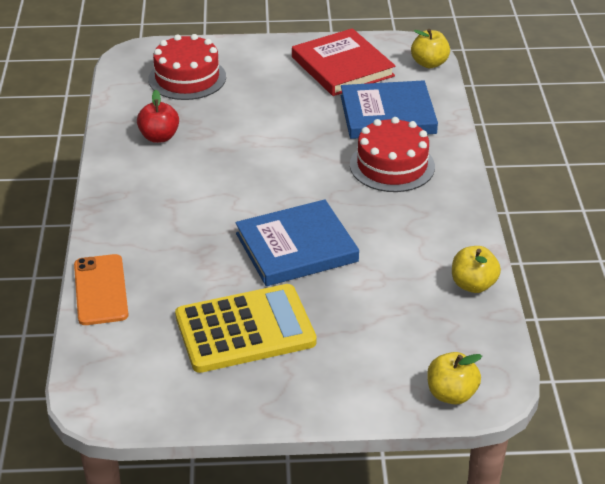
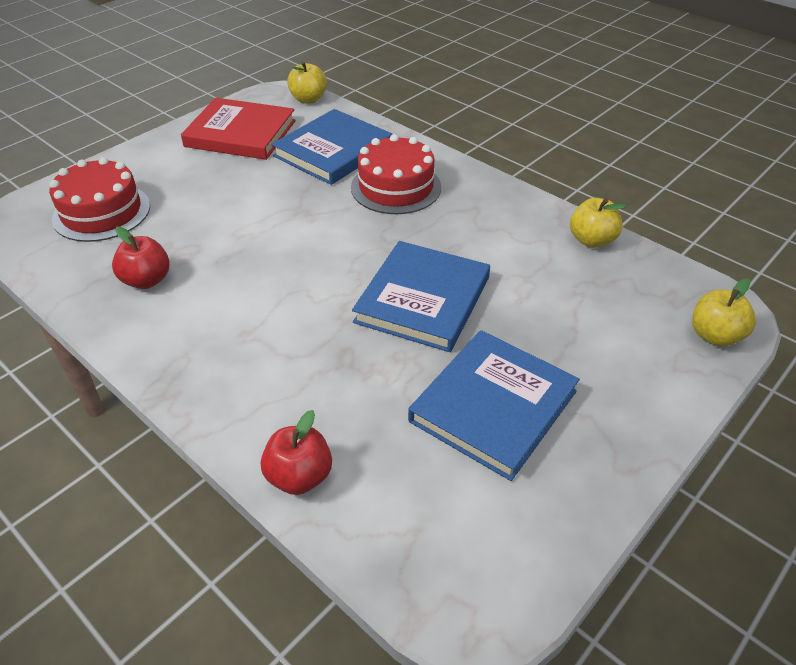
camera: 45 degrees left, 5 degrees up
(100, 290) = (299, 476): orange phone -> red apple
(245, 330) = (493, 406): yellow calculator -> blue book

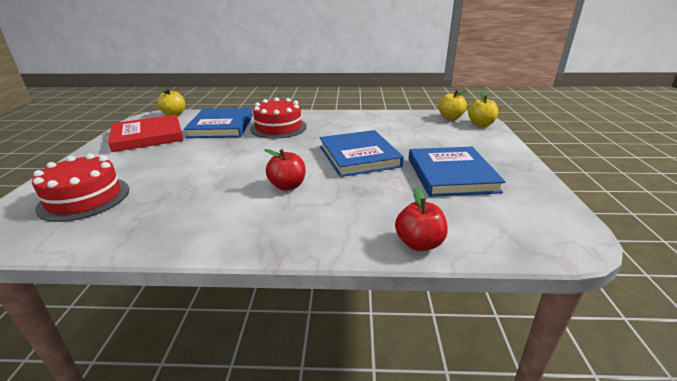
camera: 40 degrees left, 15 degrees down
(147, 280) = (177, 213): red apple -> red apple (287, 186)
(591, 240) = (393, 116): yellow apple -> yellow apple (450, 118)

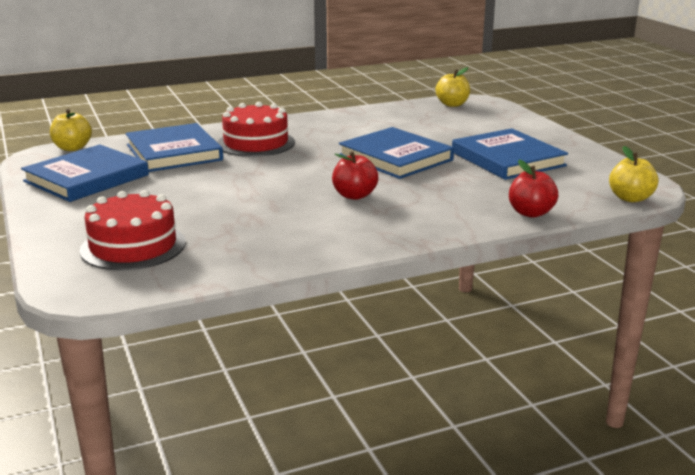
camera: 25 degrees left, 5 degrees down
(148, 136) = (86, 178): red book -> blue book
(481, 124) = (492, 107): yellow apple -> yellow apple (630, 198)

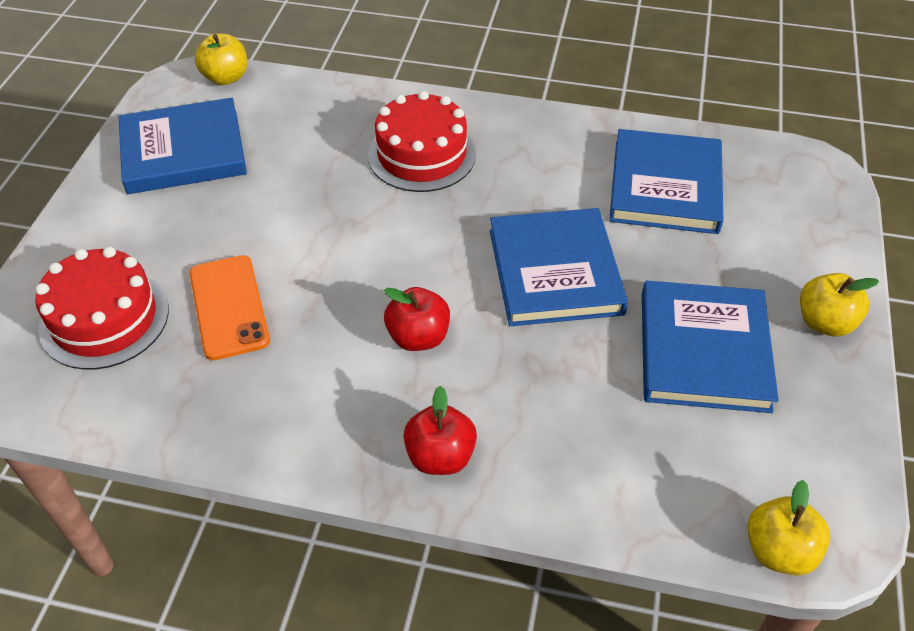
camera: 35 degrees right, 25 degrees up
(174, 152) = (315, 135): blue book -> blue book (665, 186)
(217, 218) = (229, 307): none -> orange phone
(452, 104) = (772, 165): yellow apple -> yellow apple (824, 322)
(530, 213) = (594, 504): red apple -> red apple (440, 456)

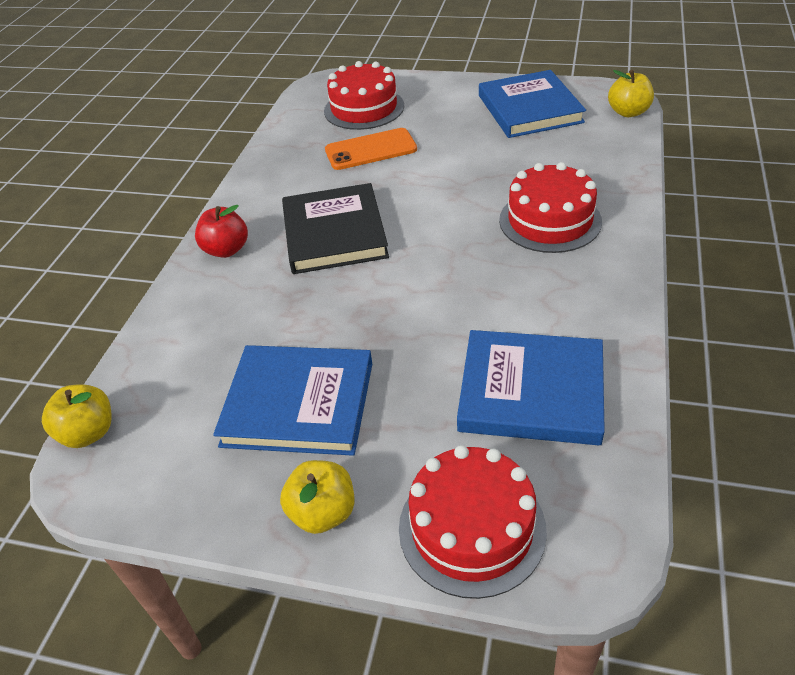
camera: 95 degrees right, 5 degrees down
(418, 337) = (334, 233): red apple -> black book
(555, 271) = (402, 305): blue book -> none
(812, 229) = (472, 528): none -> red cake

